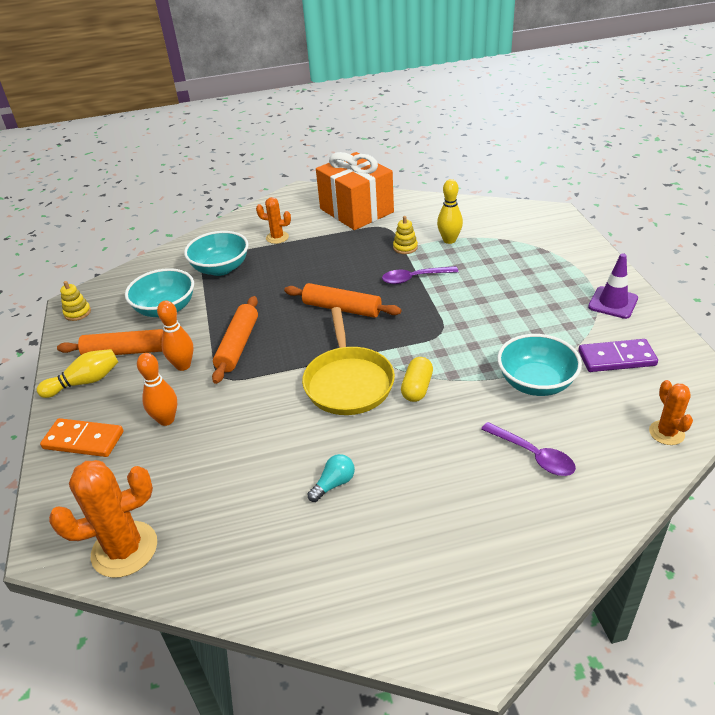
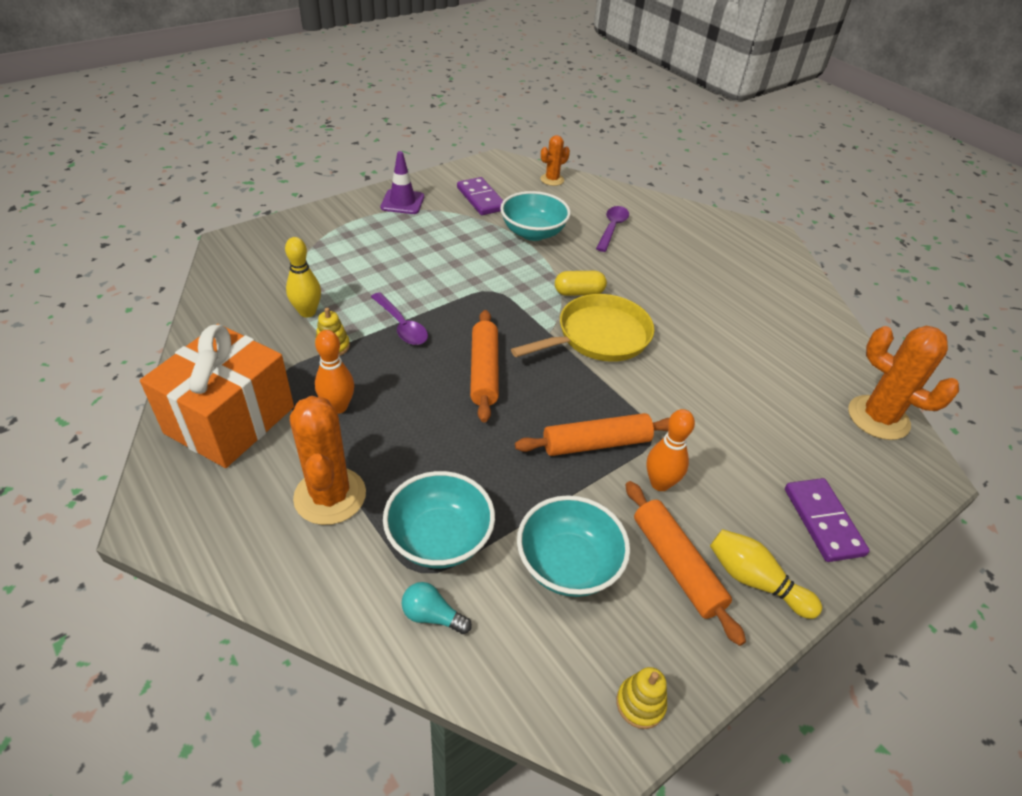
camera: 120 degrees left, 5 degrees up
(83, 440) = (823, 521): orange domino -> purple domino
(166, 420) = (741, 458): orange bowling pin -> orange bowling pin (338, 407)
(277, 237) = (330, 496): orange cactus -> orange cactus, size x1.78
(334, 484) = (715, 316): turquoise light bulb -> turquoise light bulb (432, 616)

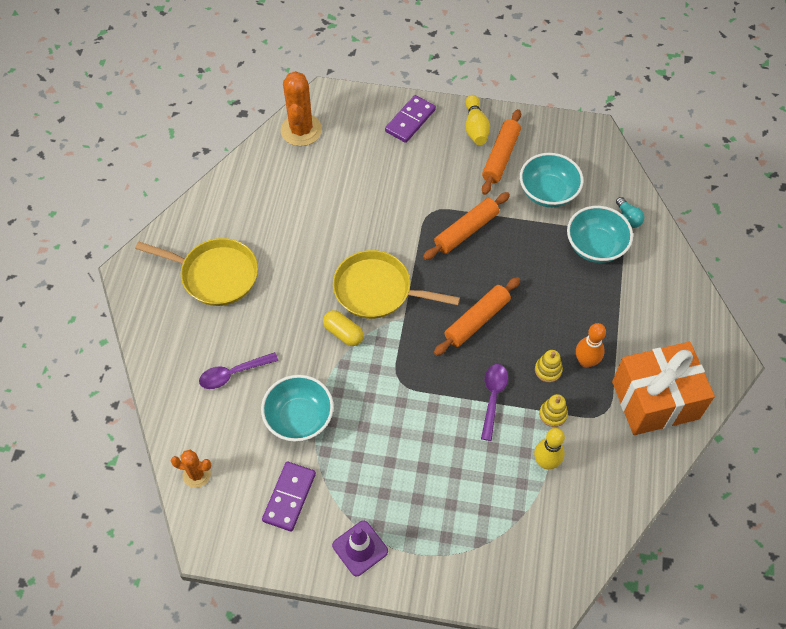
camera: 130 degrees left, 15 degrees up
(330, 496) = (631, 307): orange cactus -> none
(596, 443) = (466, 231): orange rolling pin -> orange rolling pin turned 75 degrees counterclockwise
(640, 703) = (575, 132): yellow stacking toy -> yellow stacking toy (548, 370)
(660, 483) = (461, 190): orange bowling pin -> none
(722, 267) = (215, 275): none -> yellow pan

